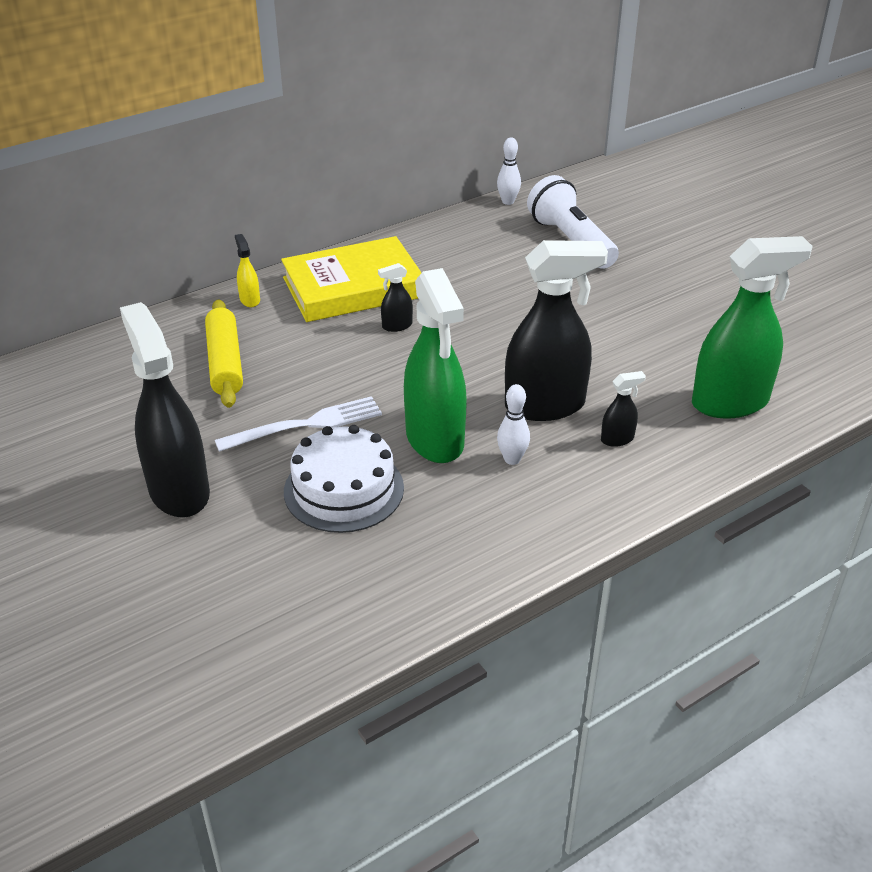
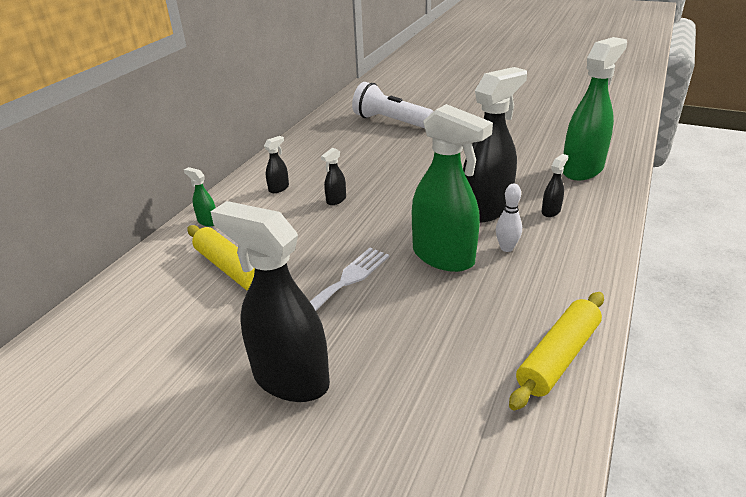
camera: 30 degrees left, 5 degrees down
(250, 300) = (207, 221): yellow spray bottle -> green spray bottle
(344, 489) = (420, 317): white cake -> none
(353, 287) = (279, 188): yellow book -> black spray bottle
(425, 588) = (558, 357): none -> yellow rolling pin
(508, 202) = (328, 113): white bowling pin -> none

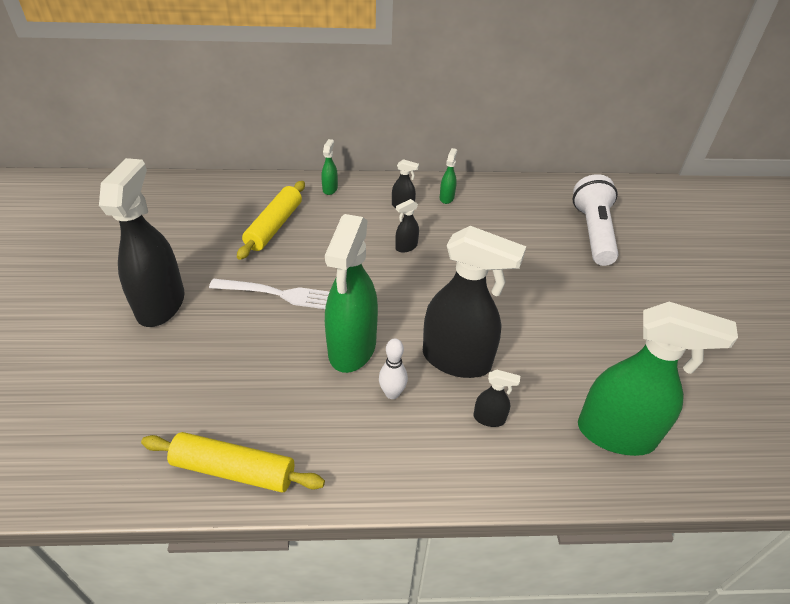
camera: 60 degrees right, 10 degrees up
(290, 165) = (446, 198): none -> green spray bottle
(336, 200) = (406, 247): black spray bottle -> black spray bottle turned 45 degrees counterclockwise

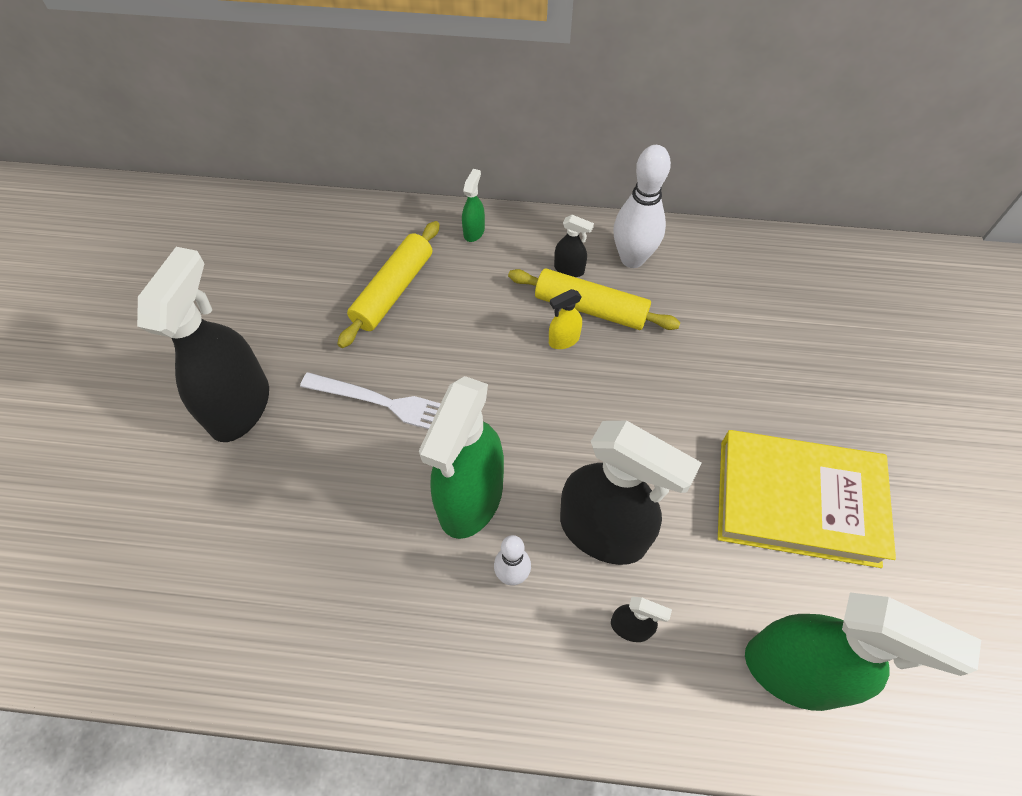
camera: 10 degrees right, 15 degrees up
(234, 470) = (307, 663): yellow rolling pin -> yellow rolling pin (590, 308)
(406, 247) = (563, 340): black spray bottle -> yellow spray bottle
(446, 198) = (632, 259): green spray bottle -> white bowling pin
(593, 232) = (830, 337): white flashlight -> none
(594, 329) = (797, 502): none -> yellow book

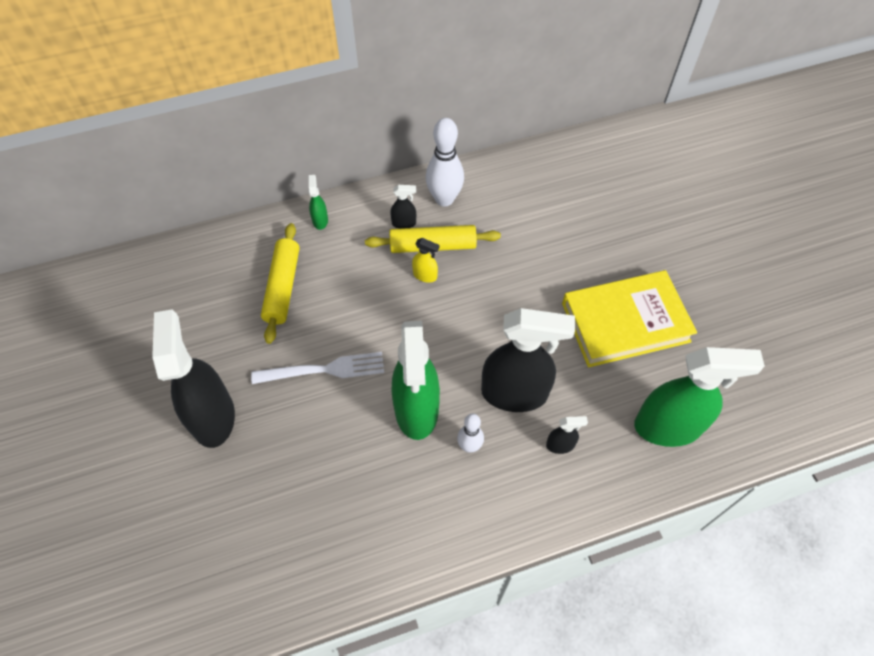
camera: 25 degrees left, 0 degrees up
(563, 340) = (425, 275): yellow spray bottle -> yellow spray bottle turned 105 degrees counterclockwise

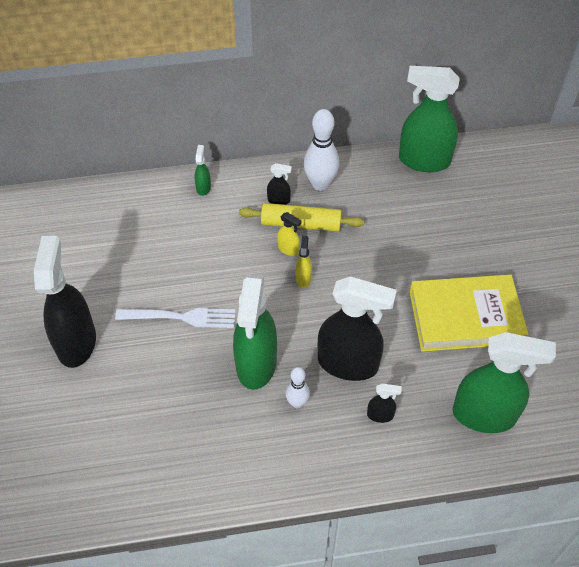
camera: 10 degrees right, 5 degrees down
(282, 287) = (158, 241): yellow rolling pin -> none
(447, 305) = (303, 278): none -> yellow spray bottle
(546, 159) = (423, 161): none -> green spray bottle

